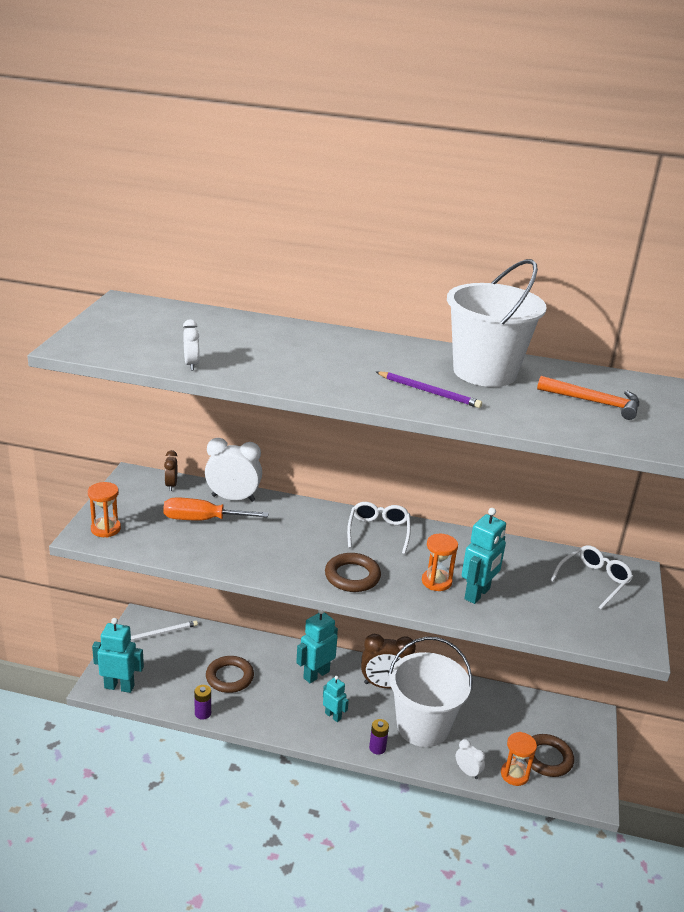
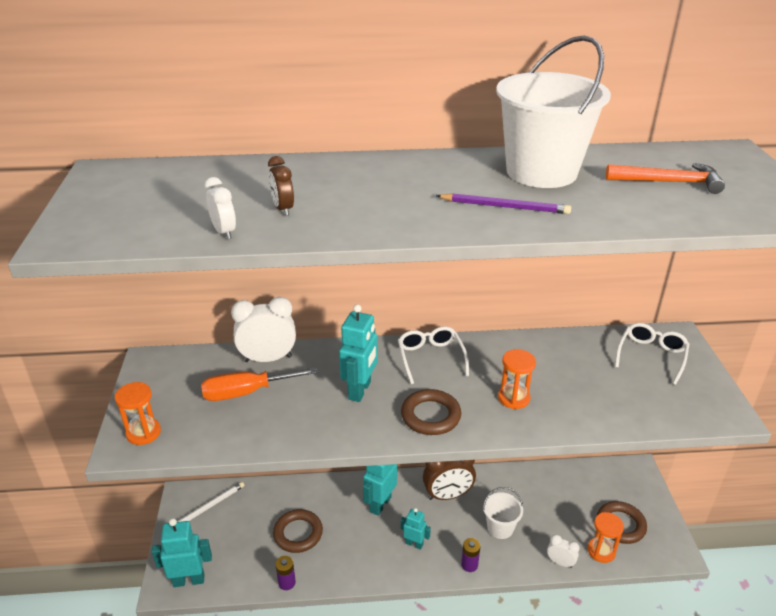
camera: 15 degrees left, 5 degrees up
(171, 485) = (195, 361): brown clock -> brown clock (283, 209)
(423, 726) = (500, 528): white bucket -> white bucket, size x0.50
(477, 594) = (558, 401): turquoise robot -> turquoise robot (360, 390)

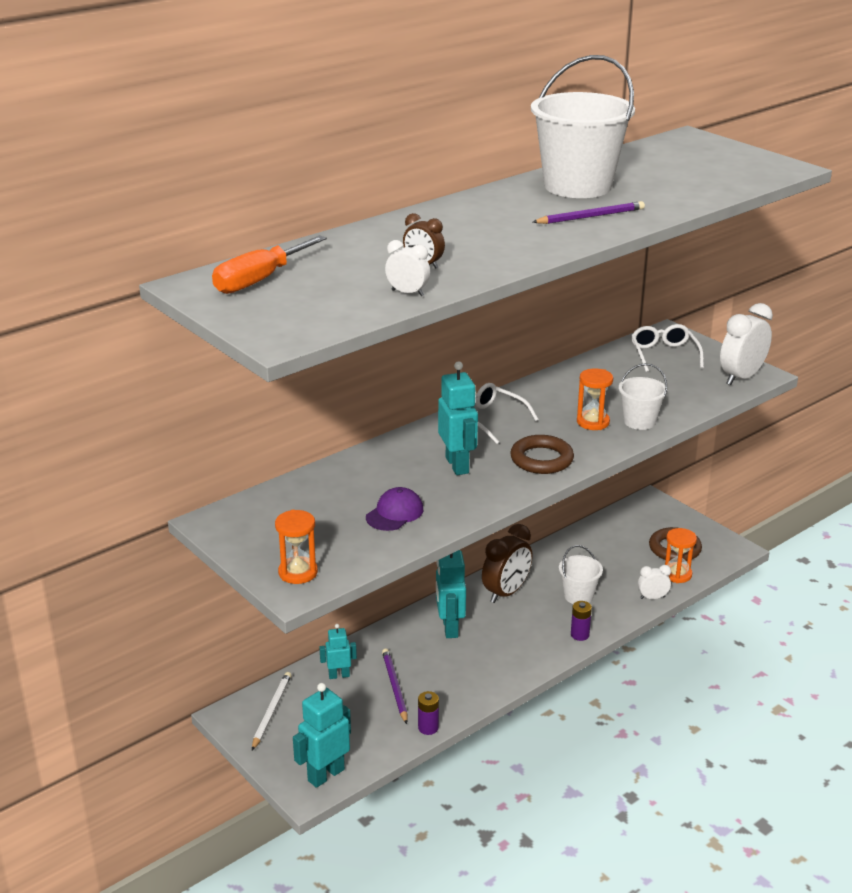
camera: 35 degrees left, 5 degrees down
(246, 392) = (353, 506): orange screwdriver -> orange screwdriver (259, 280)
(266, 413) = (395, 513): none -> purple cap
(268, 359) = (336, 475): white clock -> white clock (741, 377)
(298, 533) = (394, 687): brown ring -> purple pencil
(414, 544) = (515, 642): turquoise robot -> turquoise robot (339, 675)
(556, 416) = (639, 421): none -> white bucket
(669, 182) = (677, 170): orange hammer -> none

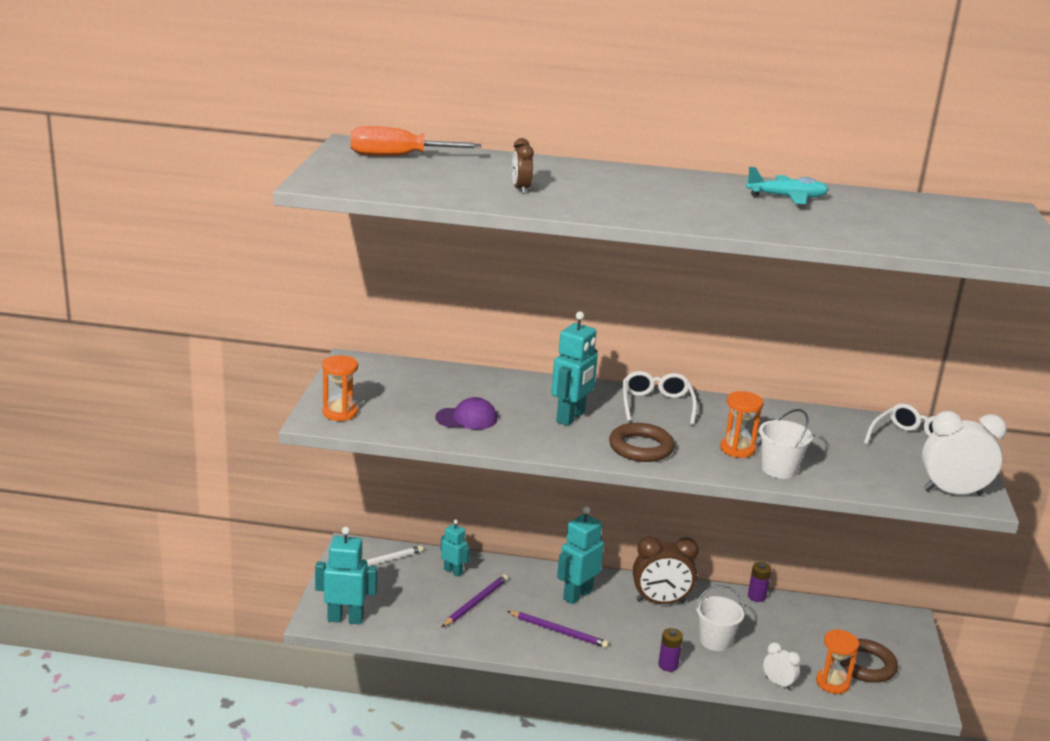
camera: 45 degrees right, 5 degrees down
(407, 293) = (463, 196): white clock -> none
(428, 728) = (453, 641): purple battery -> purple battery (756, 596)
(577, 186) = (787, 198): white bucket -> turquoise plane
(590, 217) = (734, 215): purple pencil -> purple pencil (558, 631)

